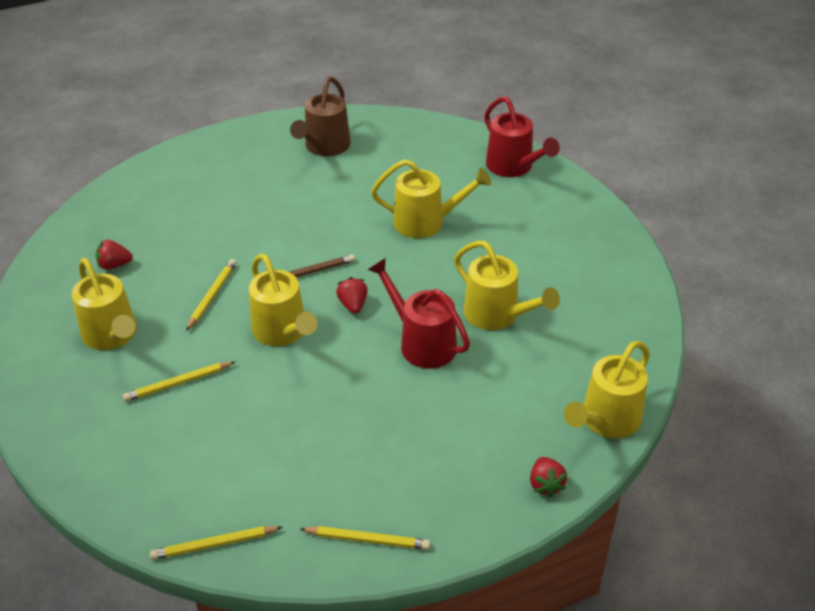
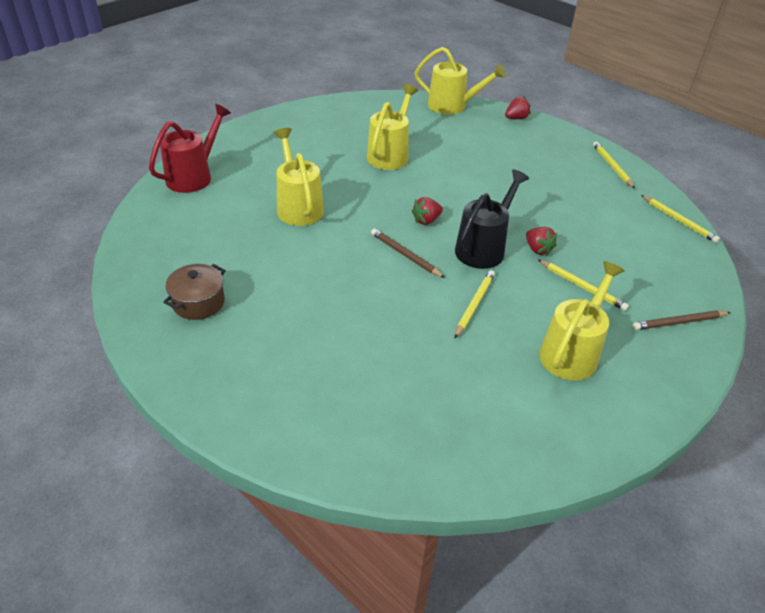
camera: 115 degrees left, 0 degrees up
(79, 435) = (679, 322): none -> brown pencil
(114, 265) = (485, 398): red strawberry -> red strawberry (537, 249)
(212, 295) = (474, 305): yellow pencil -> yellow pencil turned 120 degrees clockwise
(283, 332) = (484, 248): yellow watering can -> black watering can
(324, 147) = (198, 302): brown watering can -> brown pot
(421, 342) = (441, 180): red watering can -> none

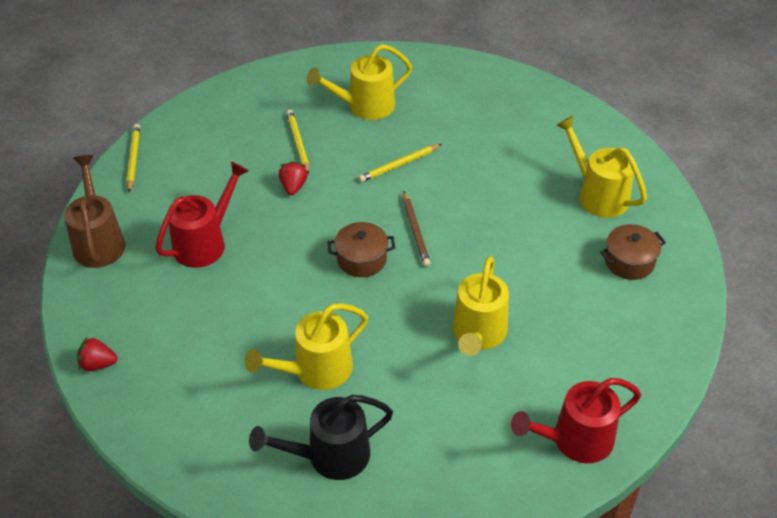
camera: 145 degrees left, 5 degrees up
(426, 220) = (361, 259): red strawberry -> brown pot
(453, 106) = (147, 429): yellow watering can -> yellow watering can (597, 194)
(484, 248) = (338, 208): black watering can -> black watering can (329, 456)
(546, 190) = (205, 242): none -> red watering can
(612, 166) = (98, 241): yellow pencil -> brown watering can
(679, 322) = (263, 92): brown pencil -> none

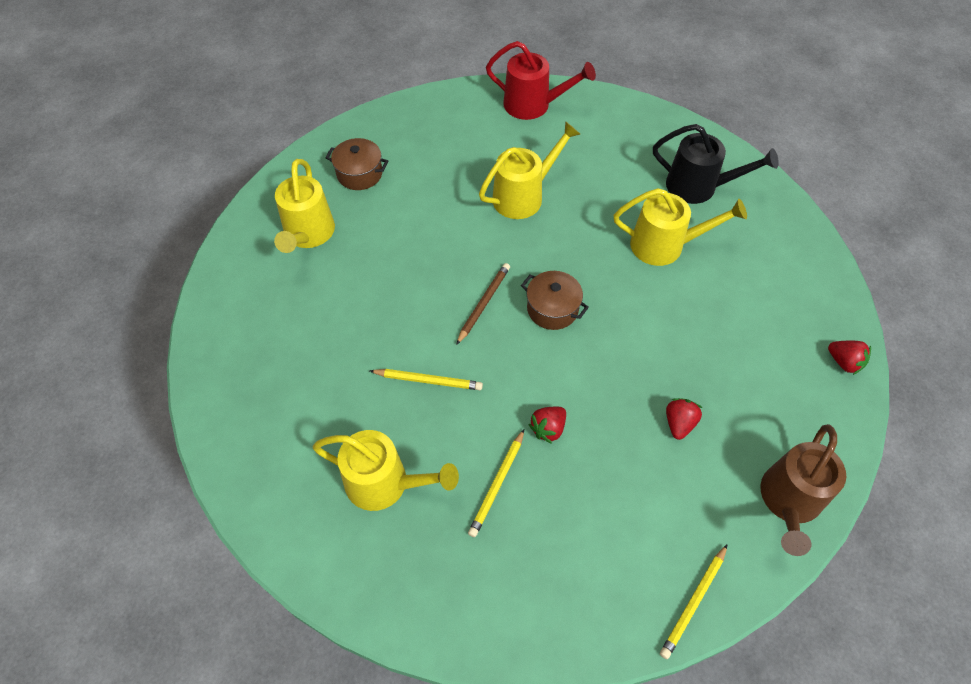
camera: 140 degrees left, 10 degrees up
(205, 242) = (679, 423): red watering can -> red strawberry

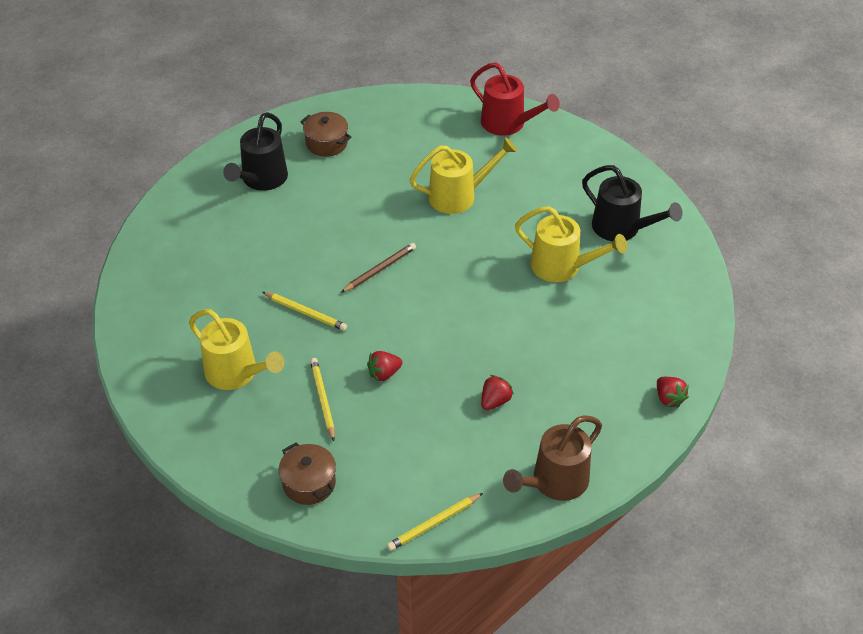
camera: 20 degrees right, 10 degrees down
(308, 235) = (261, 180): yellow watering can -> black watering can
(497, 484) = (323, 399): yellow pencil -> yellow pencil turned 120 degrees clockwise
(552, 309) = (435, 289): brown pot -> brown pot (309, 483)

